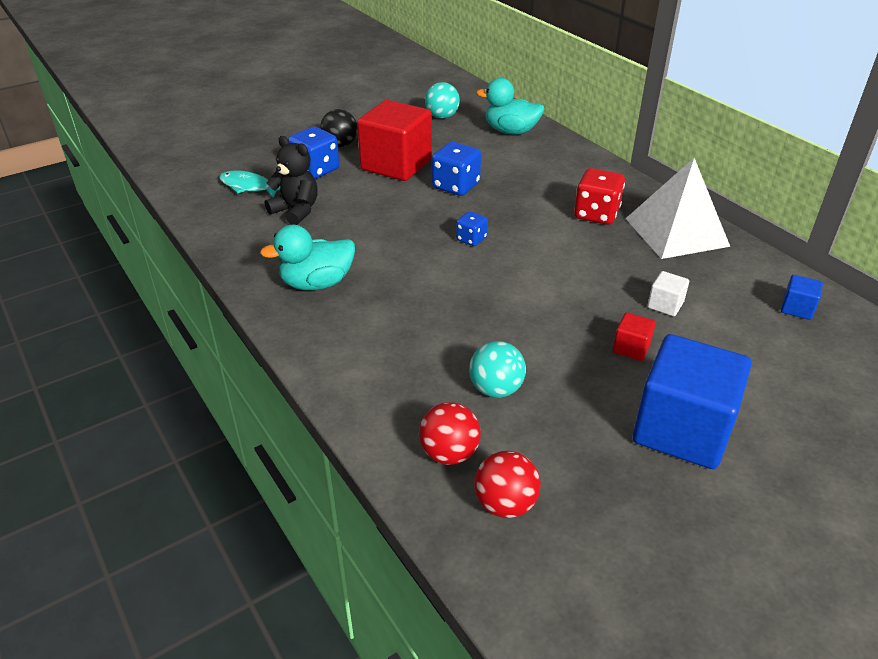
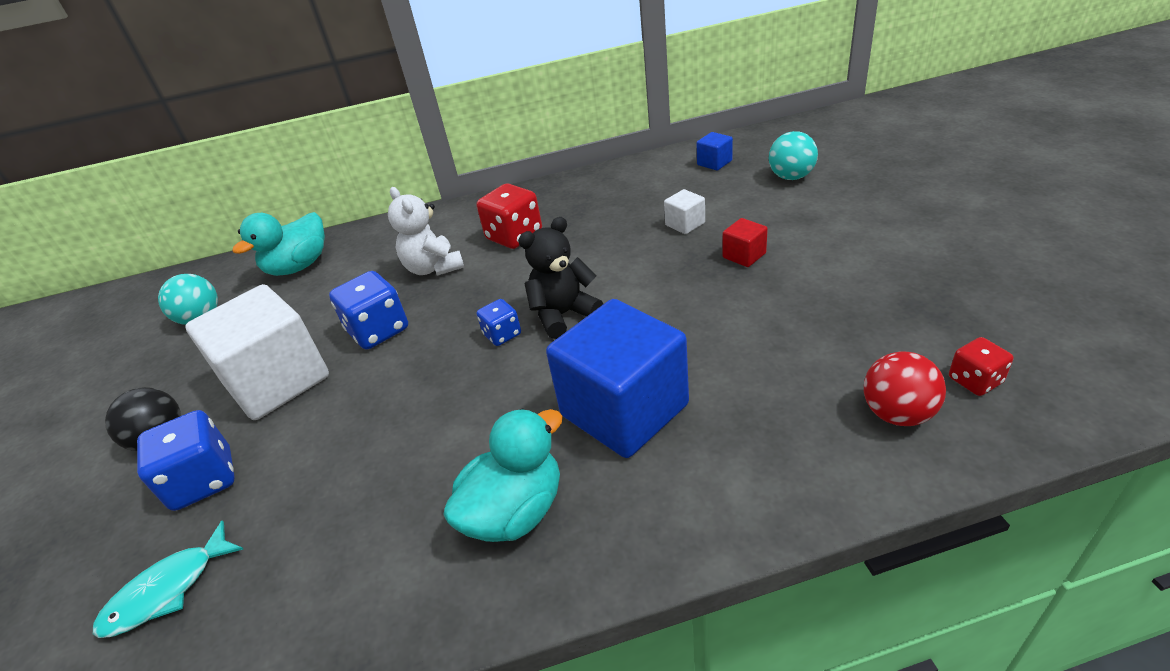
camera: 65 degrees left, 0 degrees up
(296, 211) = (302, 520): black teddy bear -> black teddy bear (563, 314)
(317, 283) = (515, 511): turquoise duck -> turquoise duck turned 135 degrees counterclockwise
(396, 165) = (277, 381): red cube -> white cube
(496, 389) = (791, 358): turquoise ball -> turquoise ball (791, 177)
(505, 504) = (975, 380): red ball -> red dice
(535, 188) = (433, 268): none -> white teddy bear
(676, 232) = (574, 196): white pyramid -> none
(682, 429) = (864, 250): blue cube -> blue cube (624, 410)

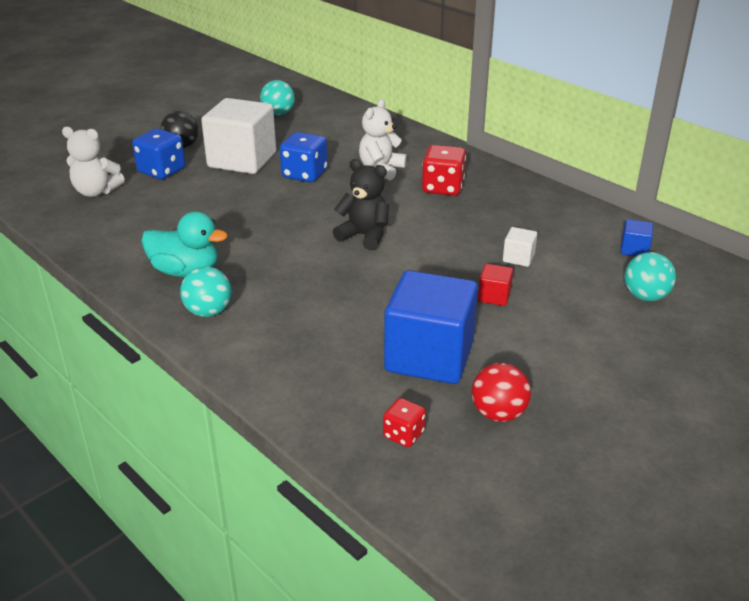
camera: 55 degrees right, 5 degrees down
(167, 590) = (96, 192): turquoise fish -> white teddy bear
(299, 266) = (348, 122): turquoise duck -> none
(502, 334) = (329, 219): blue dice -> none
(624, 410) = (284, 286): blue cube -> blue cube (429, 356)
(638, 507) = (208, 312): none -> turquoise ball
(897, 413) = (344, 400): red ball -> red ball (498, 414)

